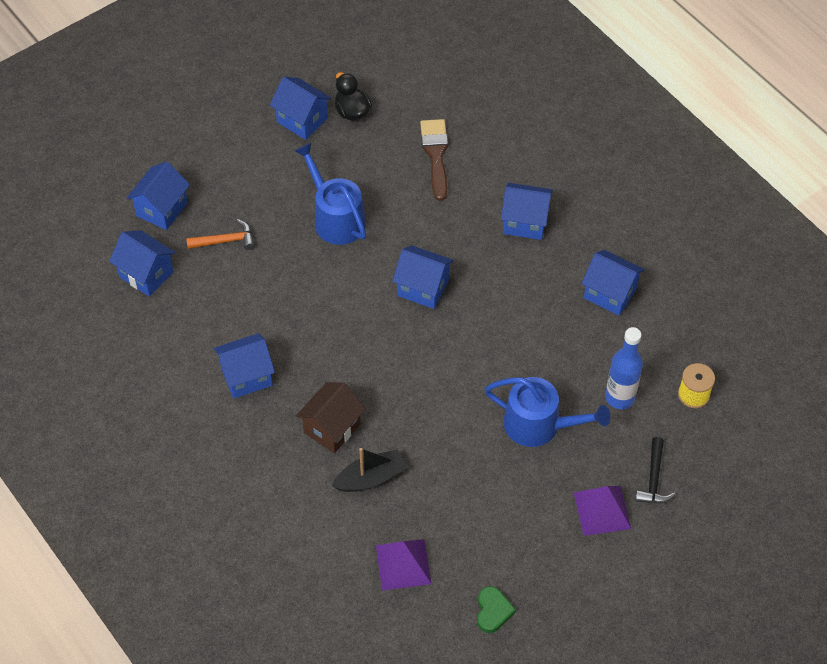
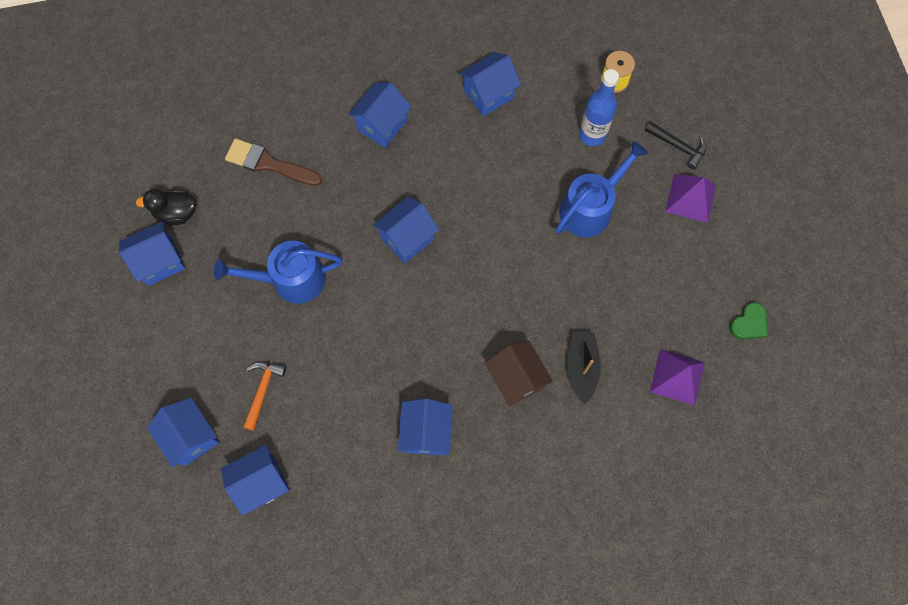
camera: 65 degrees left, 15 degrees up
(493, 611) = (748, 324): green heart -> green heart turned 105 degrees clockwise

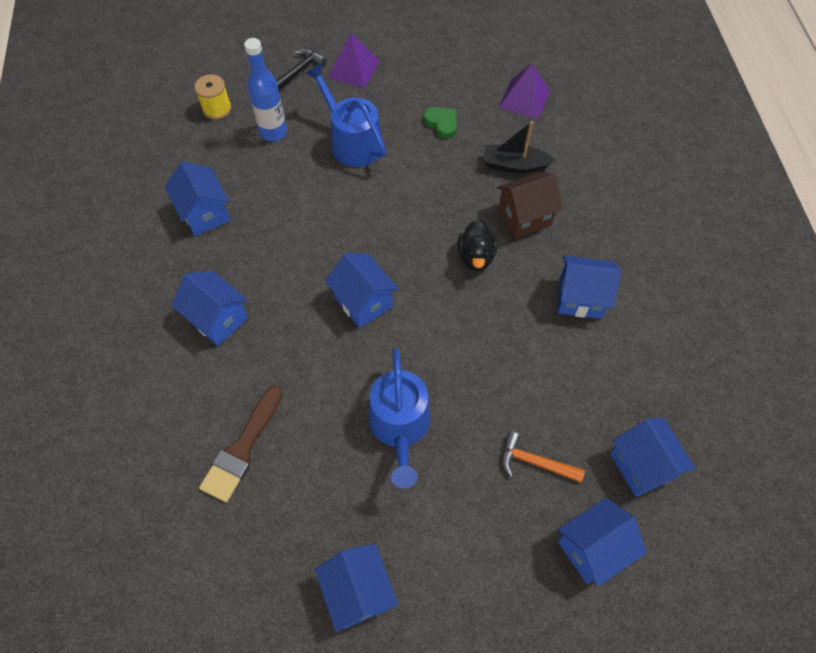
camera: 85 degrees left, 10 degrees down
(176, 213) = (291, 569): black duck -> black duck (475, 257)
(748, 324) = (477, 47): green heart -> green heart (442, 124)

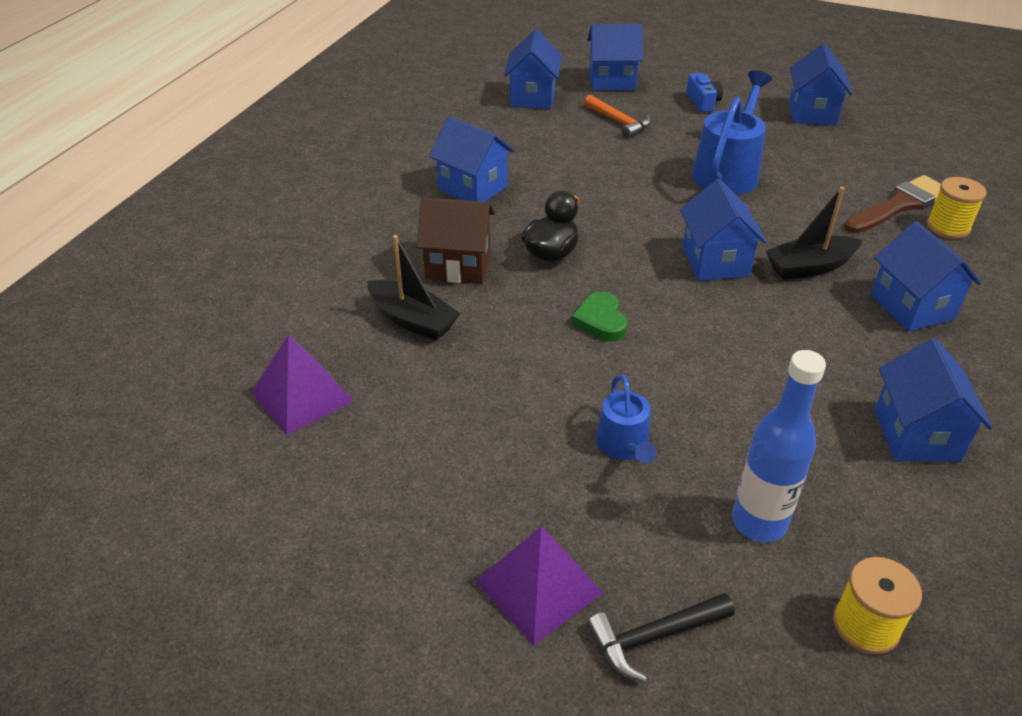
camera: 150 degrees left, 20 degrees down
(198, 434) = (948, 227): none -> yellow spool
(296, 328) = (809, 267): none -> black boat
(352, 142) = (624, 445): blue watering can -> blue watering can, size x0.57
(442, 124) = (460, 414): green heart -> green heart (600, 321)
(477, 551) = (703, 102): none -> blue camera

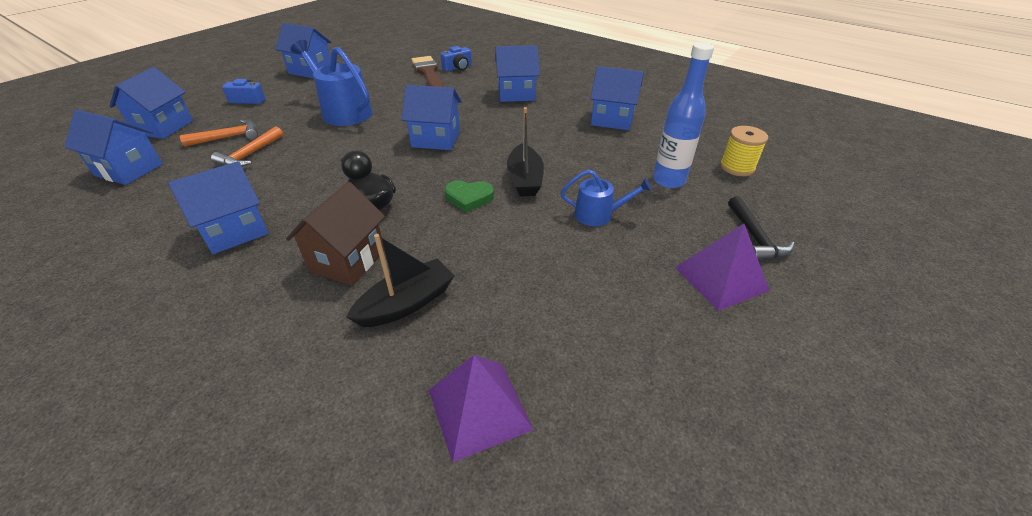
camera: 75 degrees left, 0 degrees up
(595, 147) = (250, 155): none -> orange hammer
(809, 267) = (464, 111): black boat -> black boat (525, 179)
(948, 227) = (458, 68): yellow spool -> blue camera

